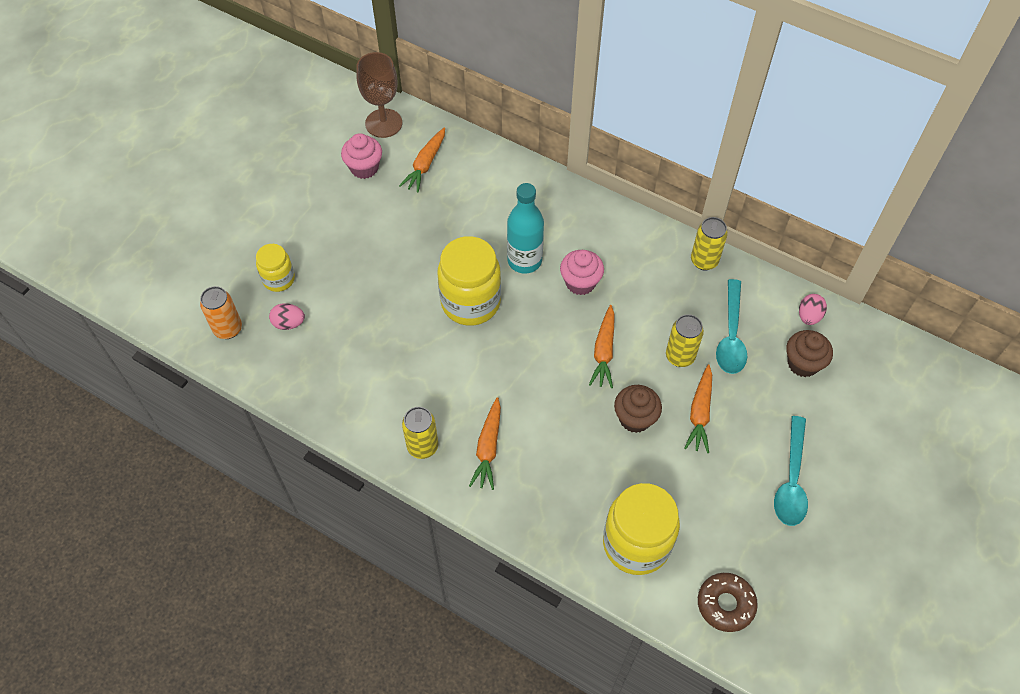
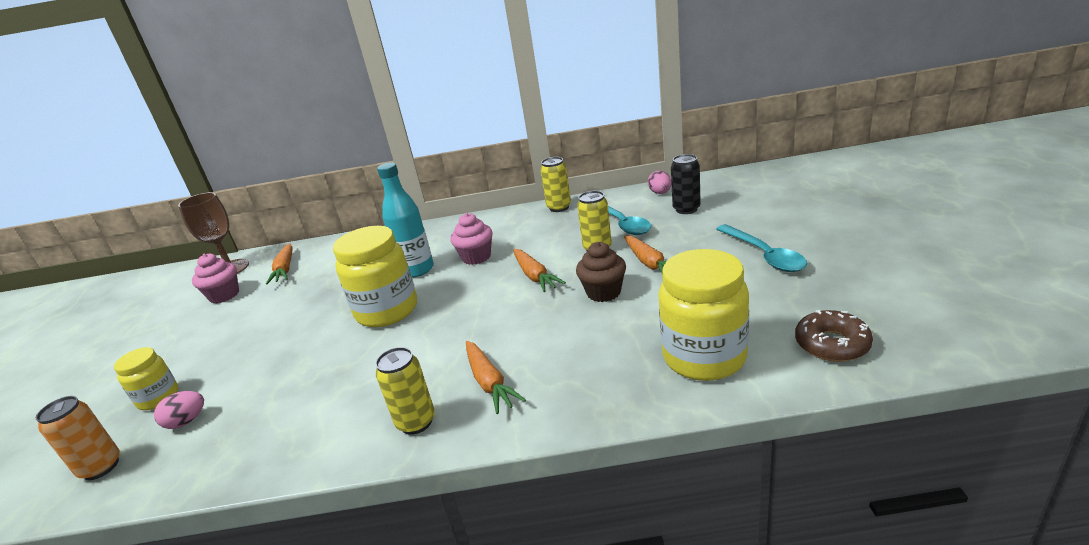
camera: 30 degrees left, 30 degrees down
(803, 363) = (686, 209): brown cupcake -> black can

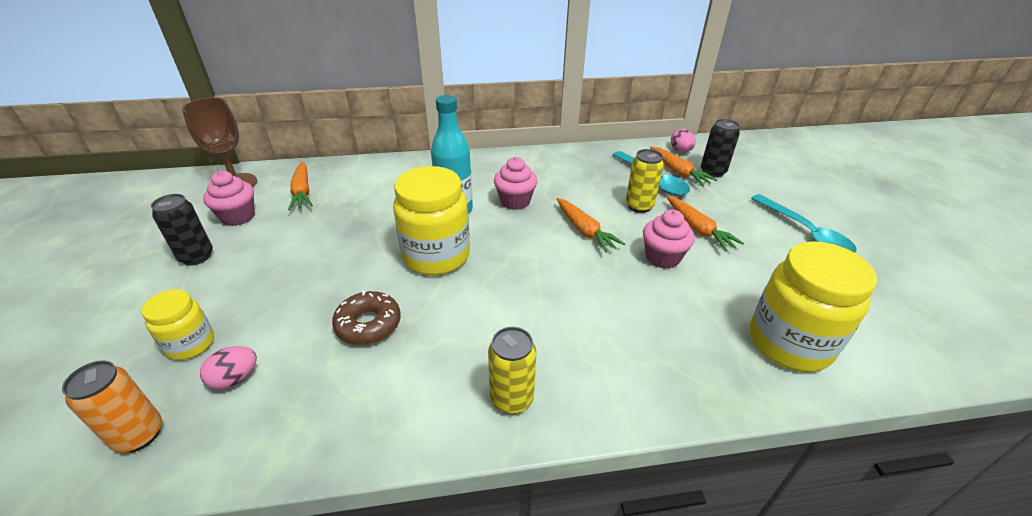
camera: 10 degrees left, 10 degrees up
(181, 330) = (196, 257): none -> black can
(489, 383) = (577, 355): orange carrot -> orange carrot (678, 172)
(559, 207) = (584, 154): yellow can -> none
(603, 292) = (662, 257): brown cupcake -> pink cupcake
(832, 344) = (905, 339): brown donut -> brown donut (368, 324)

